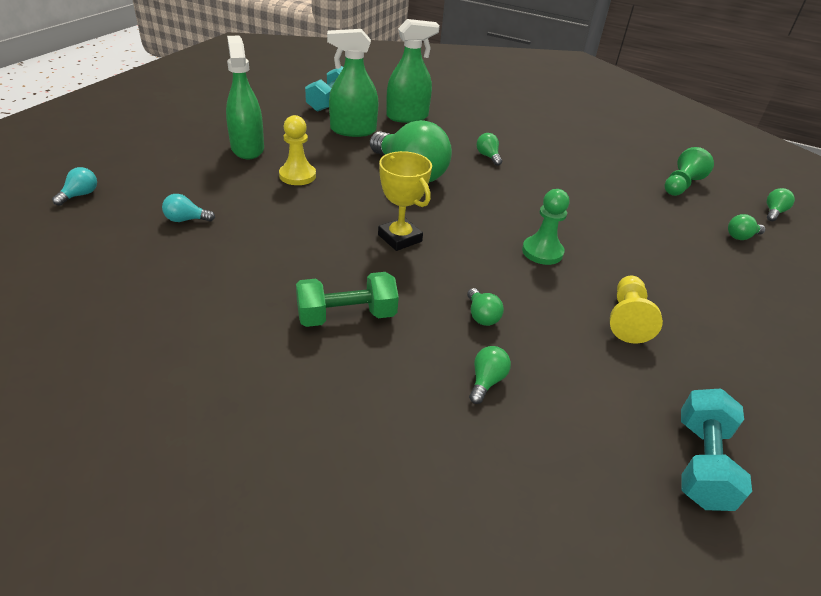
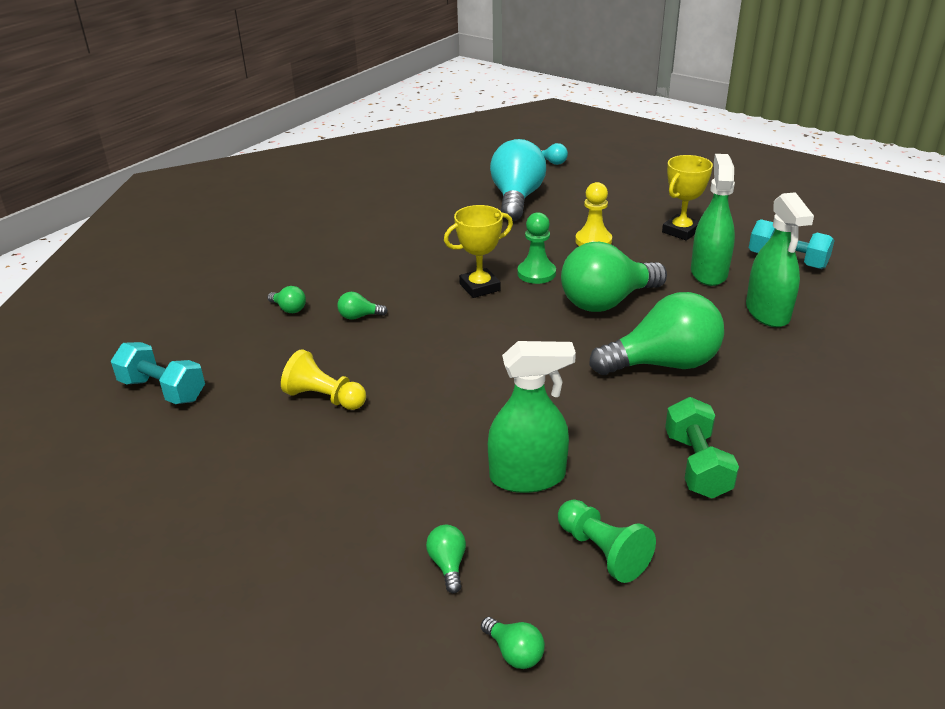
camera: 105 degrees right, 5 degrees down
(186, 220) = (516, 199): turquoise light bulb -> turquoise light bulb, size x2.49
(247, 148) = (645, 217): green spray bottle -> green spray bottle (528, 477)
(279, 135) = (681, 231): none -> yellow trophy
(346, 316) = (380, 259): green dumbbell -> green dumbbell (696, 465)
(488, 156) = (663, 364): green light bulb -> green light bulb, size x2.49
(542, 252) = (443, 367): green pawn -> green pawn (536, 273)

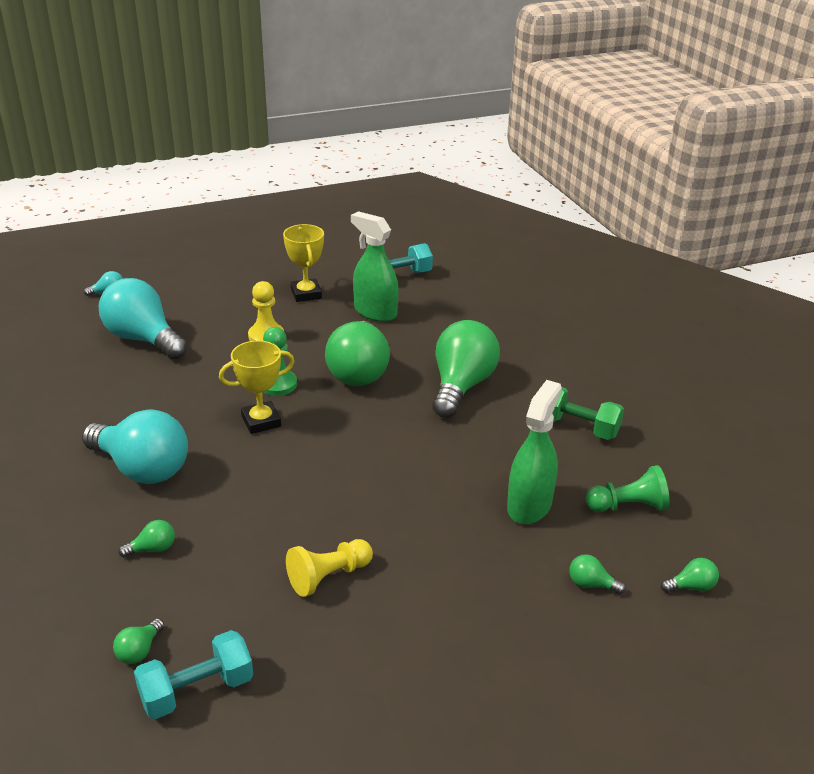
camera: 60 degrees left, 0 degrees up
(359, 316) = (222, 508): green light bulb -> green light bulb (139, 651)
(369, 266) = (142, 469): none -> turquoise light bulb
(479, 287) = (261, 421): yellow trophy -> yellow trophy turned 60 degrees clockwise
(767, 312) = (449, 316): green spray bottle -> none

